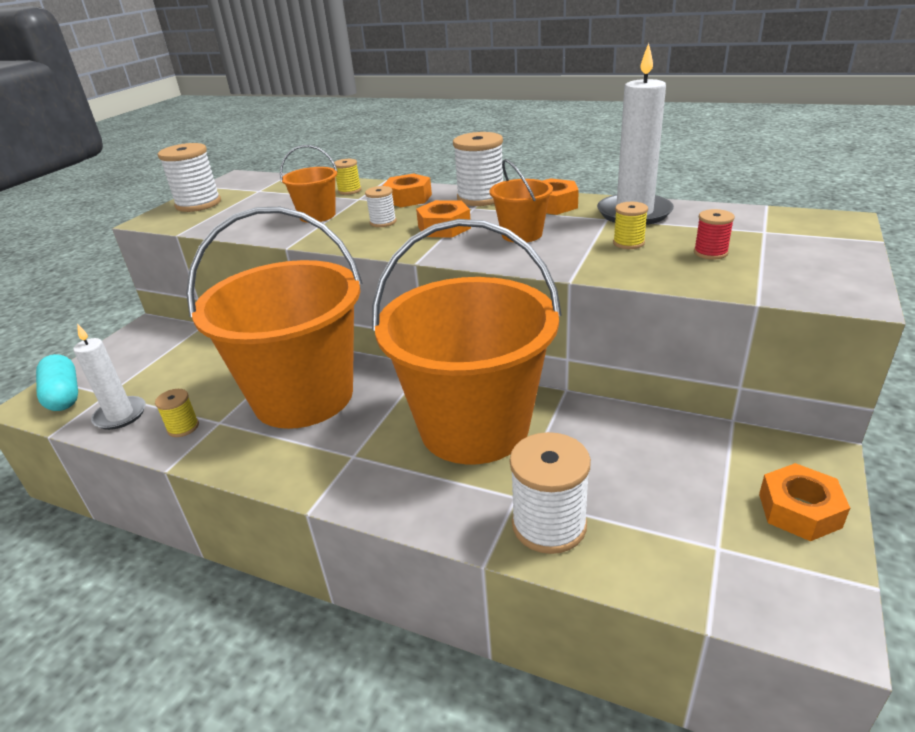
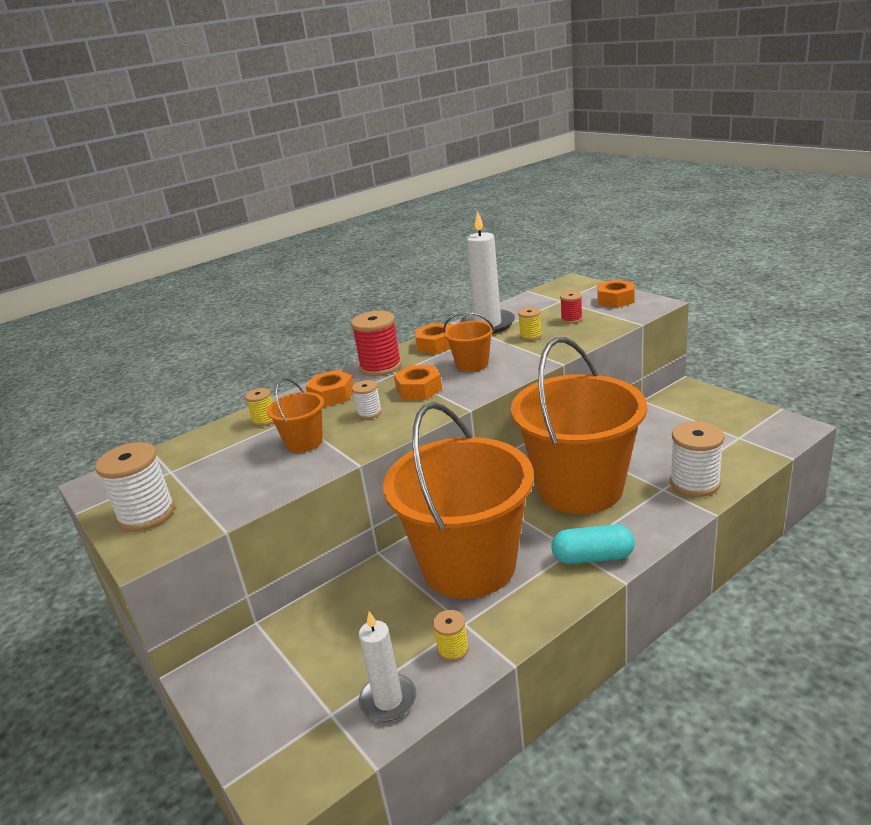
camera: 60 degrees left, 5 degrees down
(64, 395) = (295, 757): turquoise capsule -> turquoise capsule (593, 557)
(480, 198) = (380, 366): white spool -> red spool
(799, 510) = (725, 407): orange nut -> orange nut (615, 300)

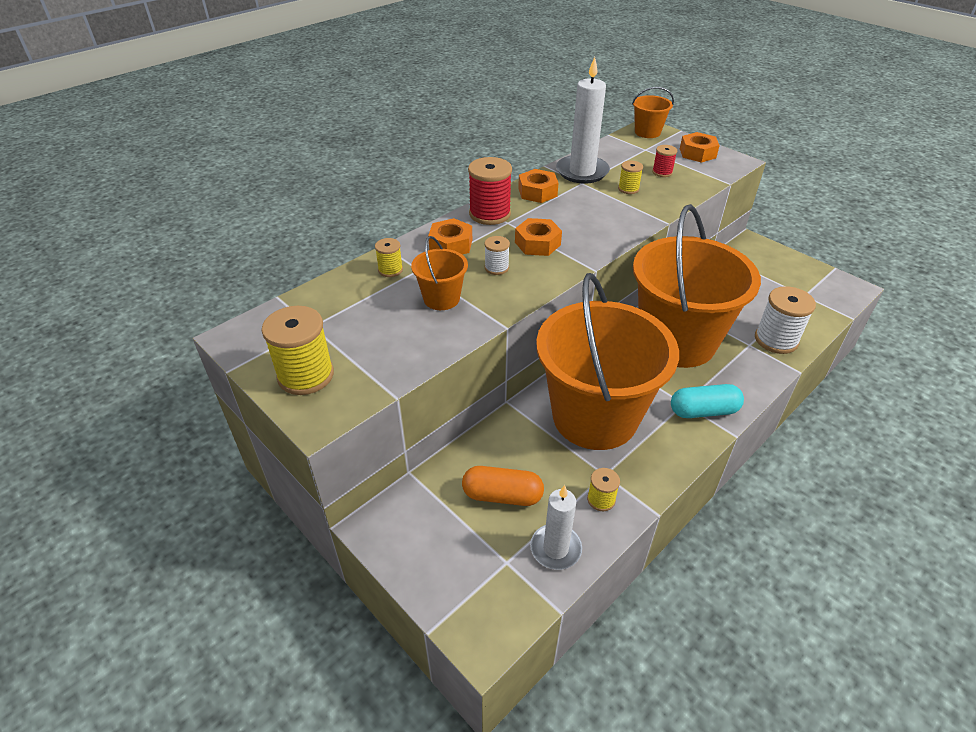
camera: 10 degrees left, 15 degrees up
(147, 514) = (306, 375): white spool -> yellow spool
(346, 645) = (502, 495): none -> orange capsule
(472, 364) = (581, 218): orange bucket -> orange bucket (647, 132)

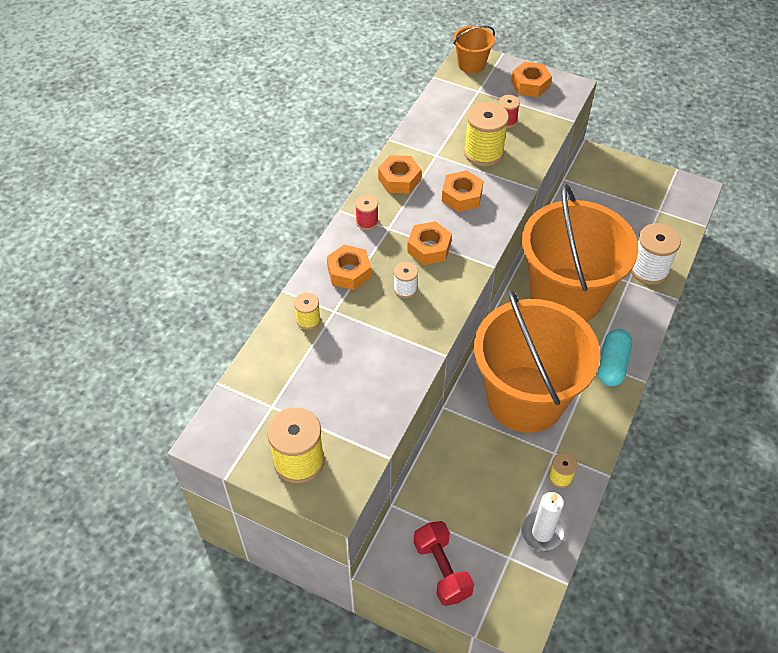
camera: 20 degrees left, 10 degrees up
(427, 550) = (442, 570): none -> red dumbbell
(441, 299) = (373, 340): orange bucket -> none
(490, 214) = (367, 222): red spool -> red spool, size x0.53
(502, 495) = (480, 500): orange capsule -> none
(582, 172) = (430, 140): white candle -> none
(590, 214) = (461, 196): none -> orange nut
(628, 189) = (483, 152): yellow spool -> yellow spool, size x1.89
(703, 411) = (612, 364): turquoise capsule -> turquoise capsule turned 45 degrees counterclockwise

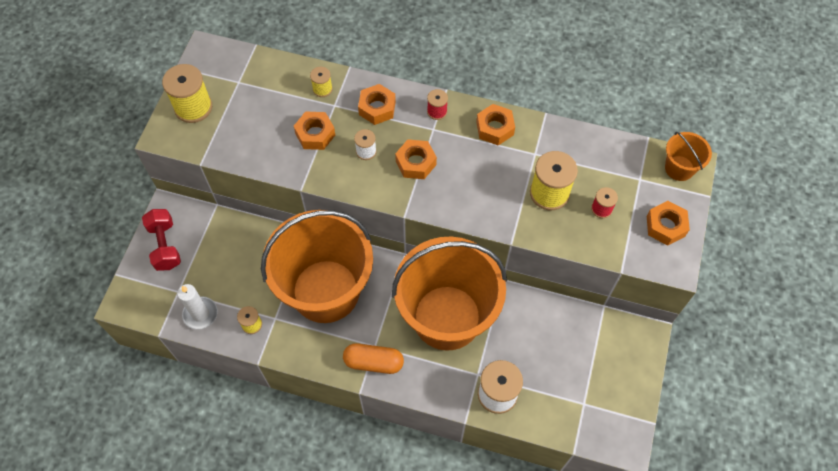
camera: 80 degrees right, 10 degrees up
(442, 570) = (165, 246): red dumbbell -> red dumbbell turned 75 degrees counterclockwise
(461, 196) = (485, 181): orange nut -> orange nut (315, 134)
(612, 364) = (373, 362): turquoise capsule -> orange capsule

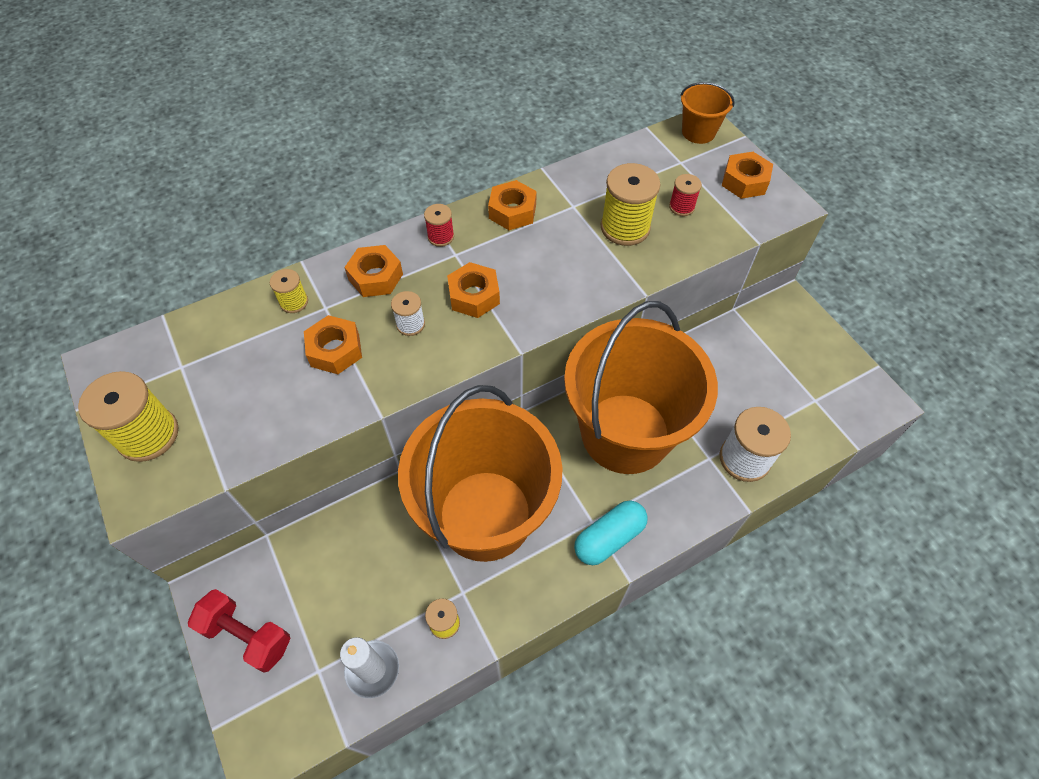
camera: 45 degrees left, 5 degrees down
(373, 362) = (609, 538): orange capsule -> turquoise capsule

